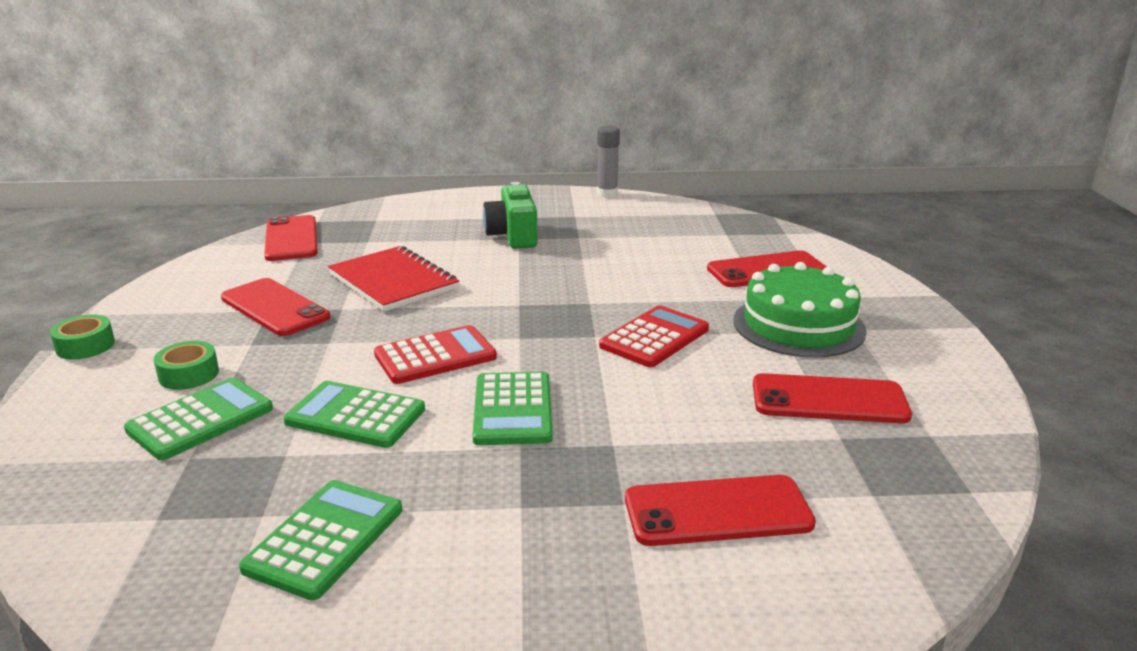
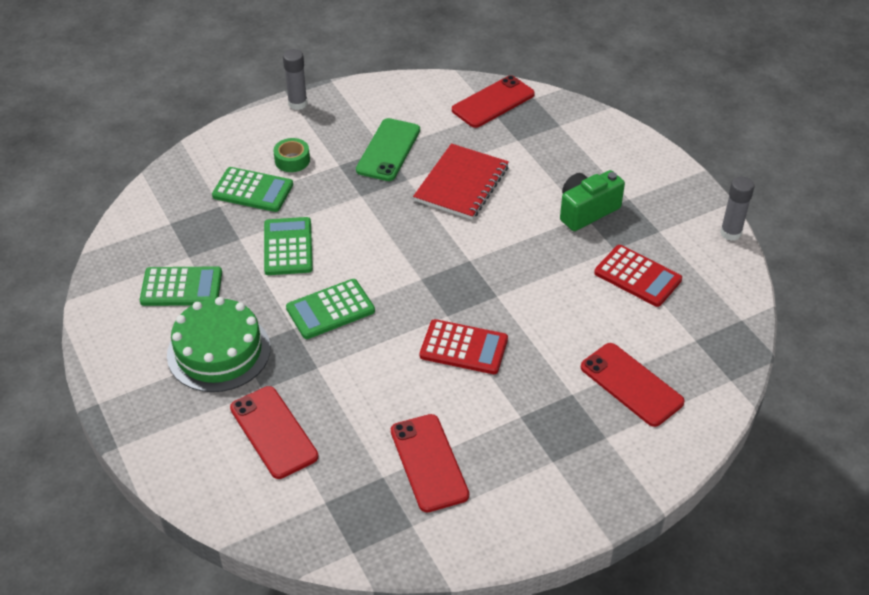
camera: 65 degrees right, 20 degrees up
(85, 346) = (298, 104): green tape -> grey glue stick
(275, 308) = (388, 150): red phone -> green phone
(435, 356) = (372, 250): red calculator -> red calculator (637, 276)
(798, 325) = (536, 425): green cake -> green cake (219, 351)

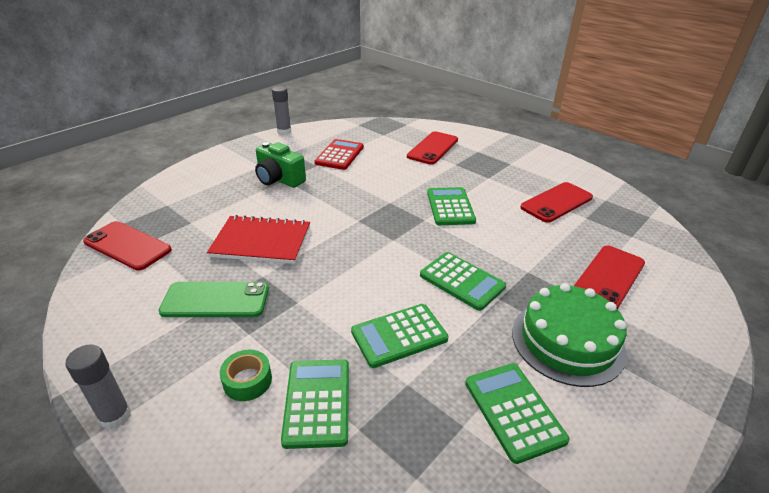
camera: 110 degrees left, 10 degrees down
(463, 347) = (450, 207): red calculator -> green calculator

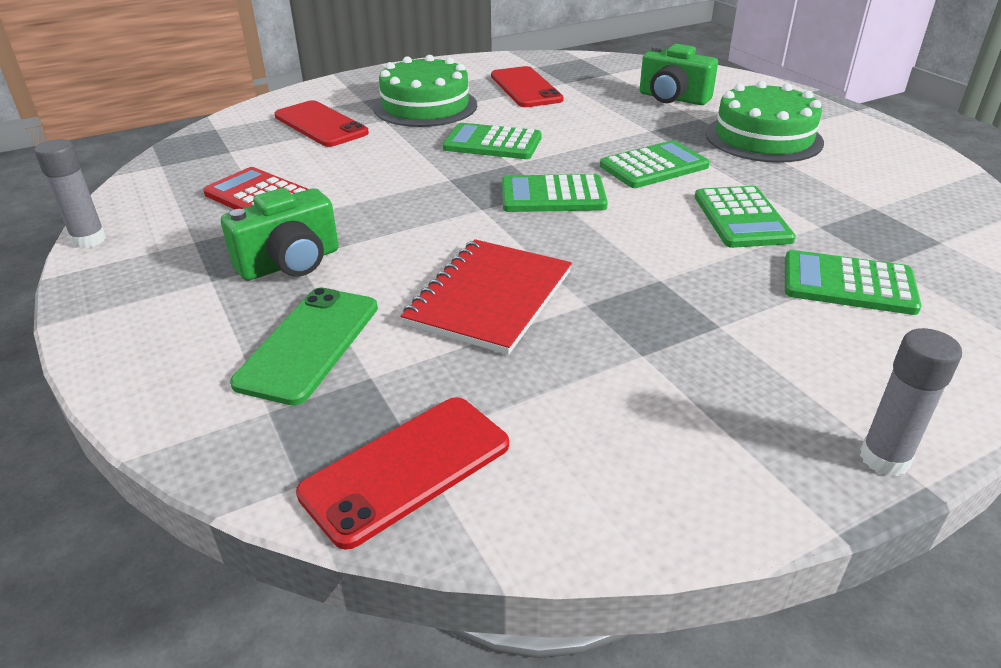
camera: 70 degrees left, 0 degrees up
(215, 300) = (633, 353): green phone -> green phone (309, 344)
(247, 381) = (812, 332): green tape -> none
(487, 172) = (425, 106): none -> green cake
(513, 411) = (854, 181): green calculator -> green calculator (553, 195)
(609, 277) = (672, 98): red phone -> green camera

